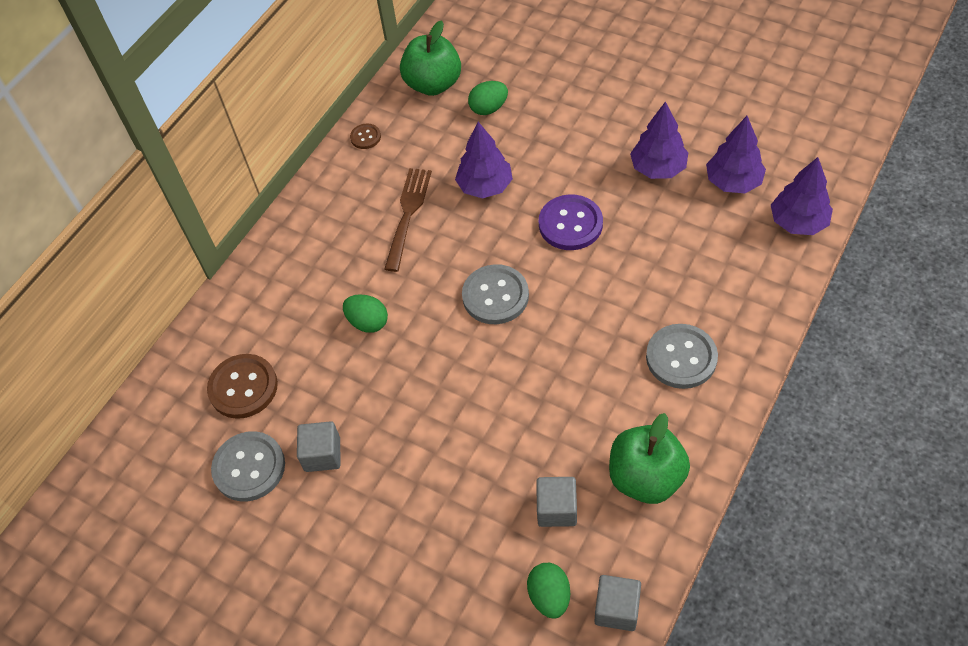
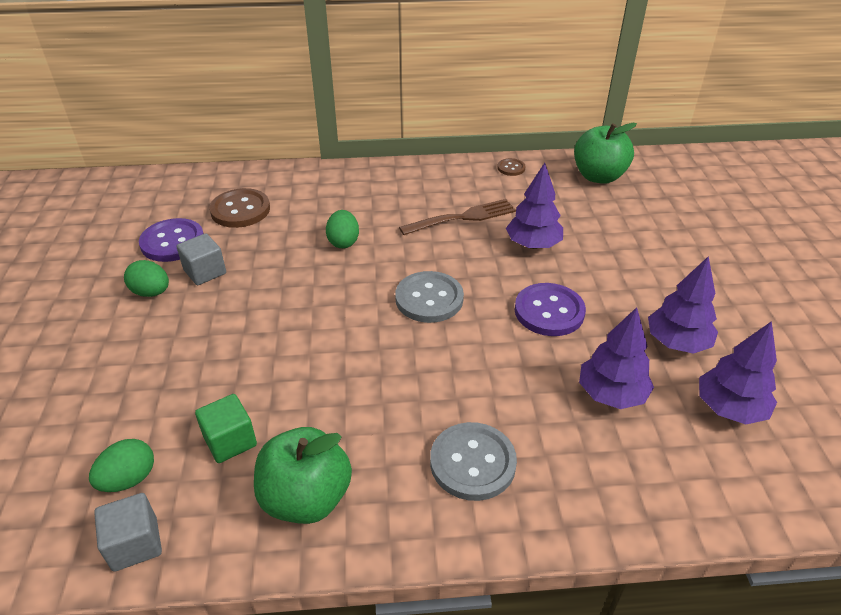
camera: 50 degrees right, 15 degrees down
(249, 467) = (172, 242): grey button -> purple button
(488, 108) = (611, 213): green egg -> green egg (151, 292)
(556, 509) = (230, 441): grey cube -> green cube
(798, 222) = (745, 492): purple tree -> purple tree (611, 394)

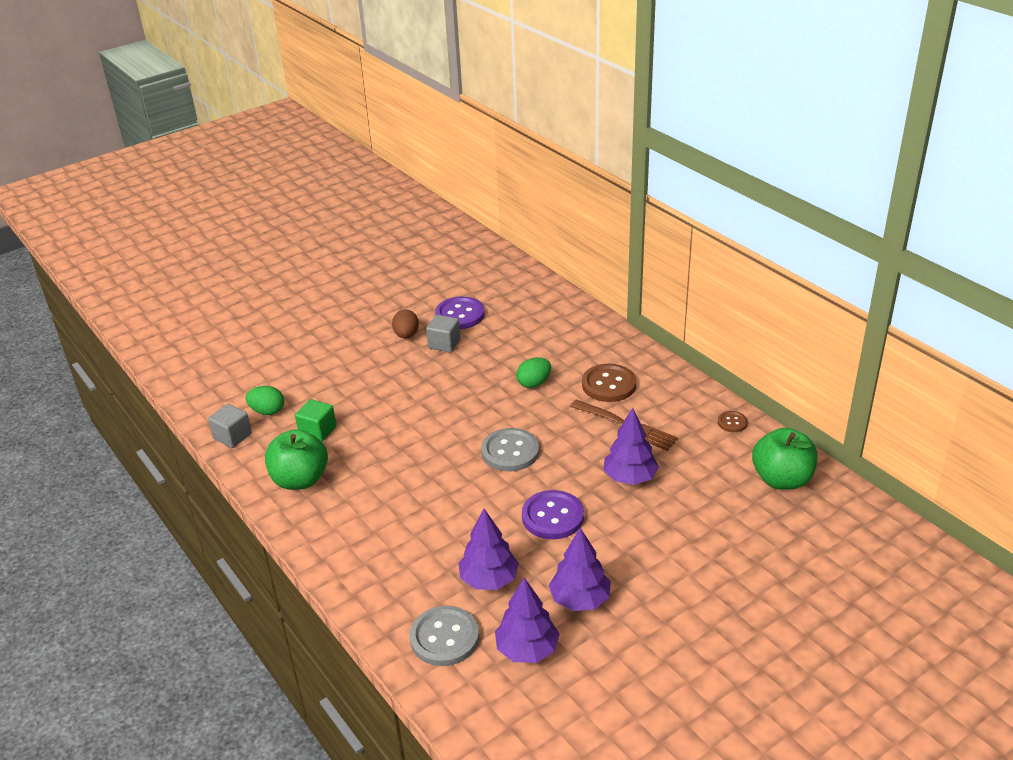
camera: 60 degrees right, 5 degrees down
(151, 292) = (406, 335): green egg -> brown egg
(240, 210) = (521, 321): brown button -> brown button (608, 385)
(472, 463) = (374, 535): grey button -> grey button (444, 638)

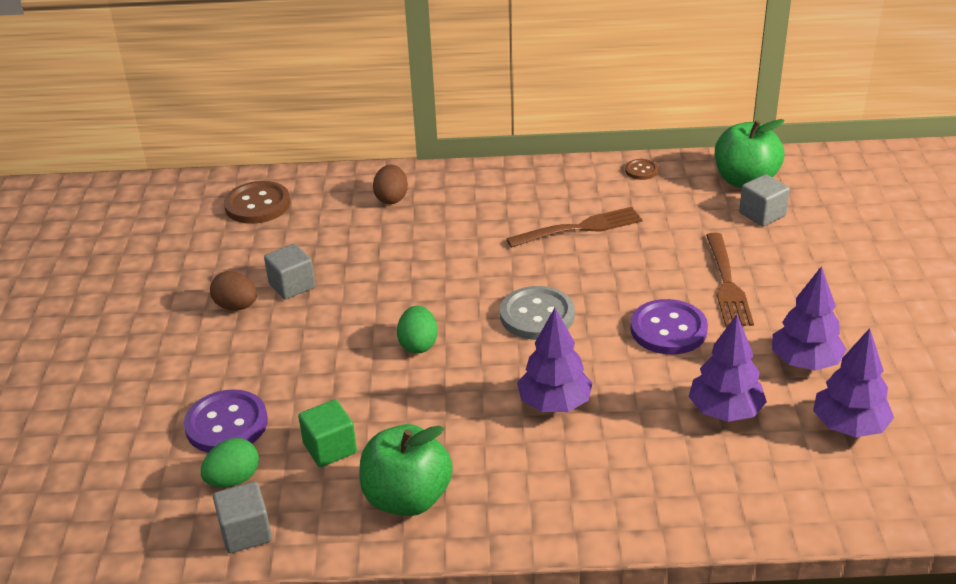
camera: 55 degrees left, 0 degrees up
(444, 638) = (787, 479): grey button -> none
(460, 315) = (254, 254): purple button -> purple button (226, 424)
(534, 383) = (443, 254): green egg -> green egg (418, 345)
(571, 334) = (391, 198): none -> brown egg
(608, 385) = (504, 211): brown button -> brown button (257, 205)
(630, 477) = (658, 258): purple tree -> purple tree (554, 404)
(635, 523) = (726, 283): none -> brown fork
(745, 506) = (762, 214): none -> grey cube

